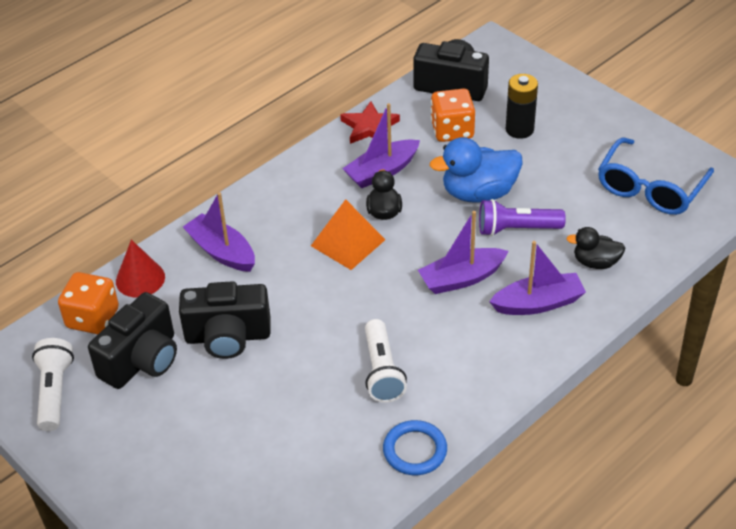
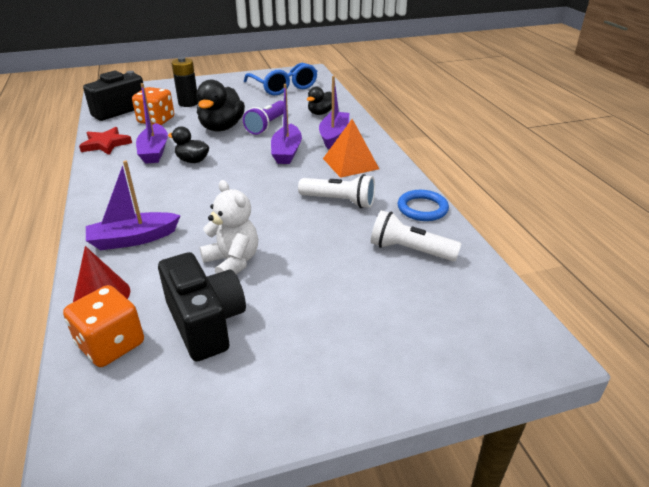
camera: 65 degrees left, 10 degrees down
(54, 392) = (181, 407): white flashlight -> white flashlight (410, 250)
(228, 337) = (232, 262): black camera -> white teddy bear
(348, 242) = (202, 181): orange pyramid -> orange pyramid (350, 163)
(478, 193) = (222, 127): blue duck -> black duck

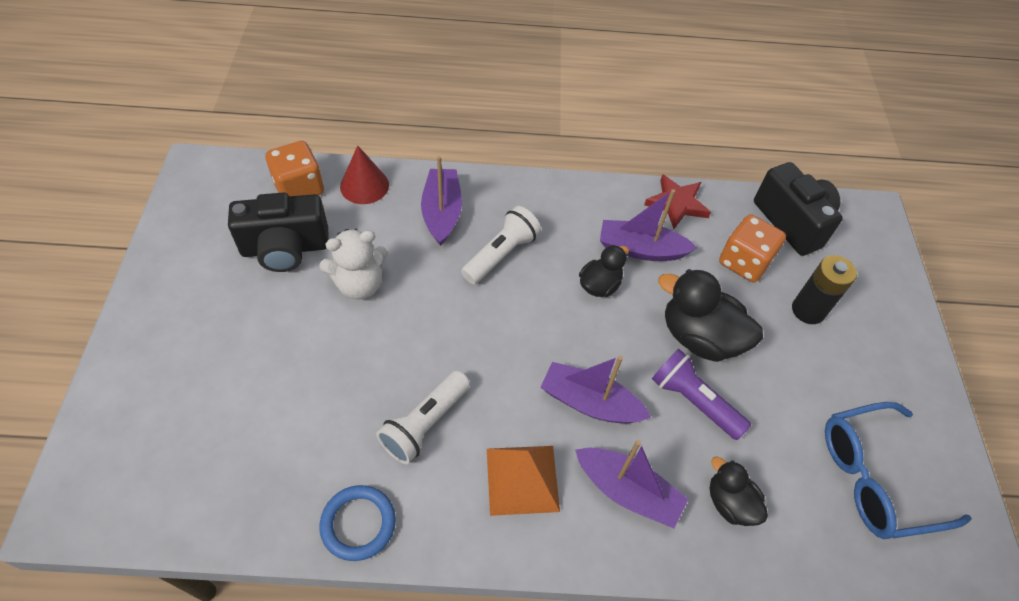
camera: 105 degrees right, 20 degrees up
(410, 250) = (283, 461): white flashlight -> white flashlight (501, 254)

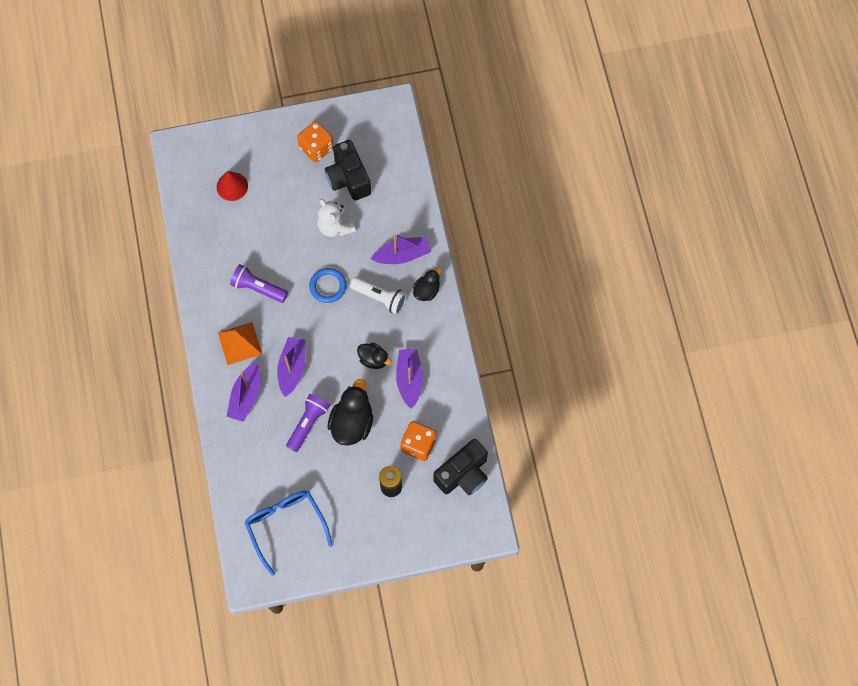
camera: 80 degrees right, 15 degrees up
(299, 188) = (396, 168): orange dice -> orange dice (316, 148)
(358, 524) = (199, 274): blue ring -> blue ring (328, 286)
(364, 185) = (410, 203): red cone -> red cone (232, 186)
(425, 424) = (258, 288): white flashlight -> purple flashlight
(677, 204) = (456, 397): red star -> none
(729, 503) = (252, 448): black duck -> black duck (426, 290)

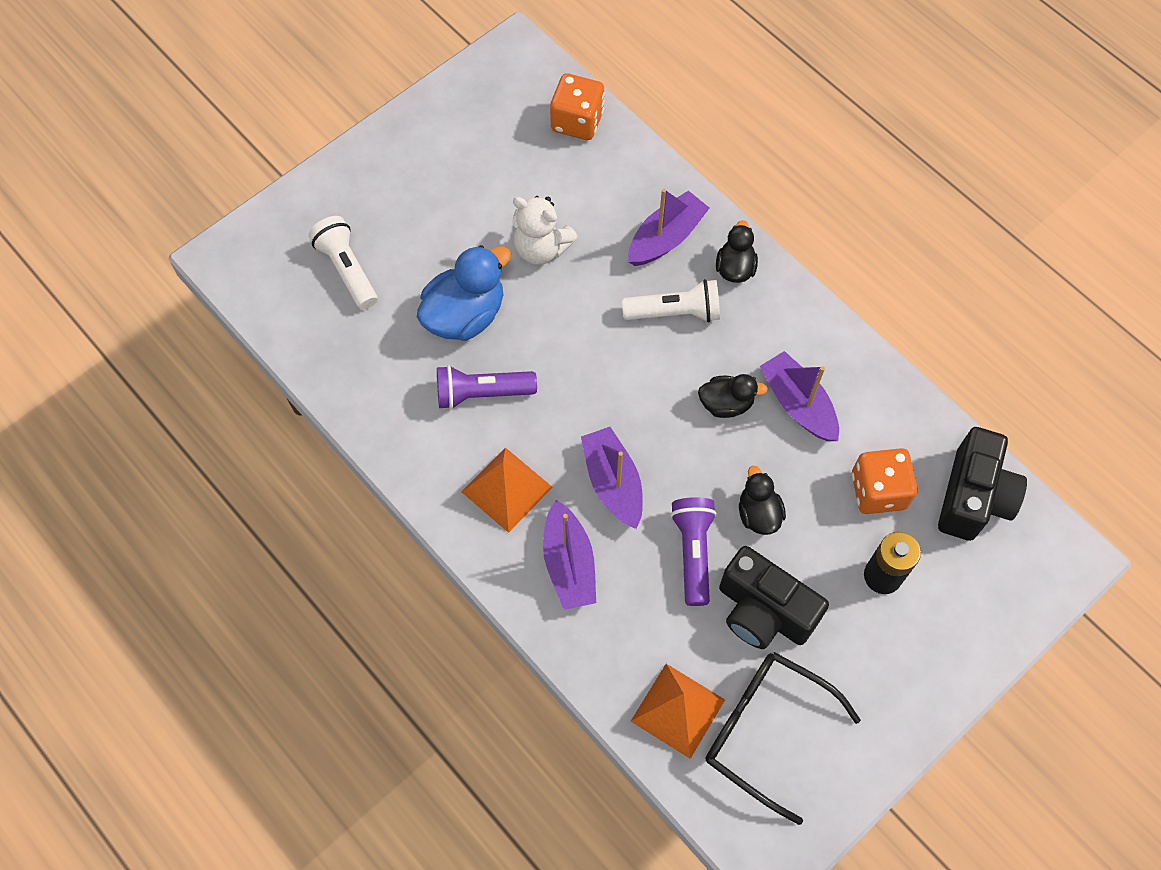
camera: 30 degrees left, 5 degrees down
(232, 186) = (347, 269): red cone -> white flashlight
(252, 493) = (678, 710): none -> orange pyramid
(275, 242) = (465, 315): none -> blue duck
(285, 525) = (765, 730): blue glasses -> black glasses
(316, 148) = (441, 156): orange dice -> orange dice (577, 121)
(328, 286) = (587, 336): blue ring -> none
(348, 178) = (516, 174): black camera -> black camera (763, 611)
(352, 423) = (758, 513): black duck -> black duck, size x0.58

